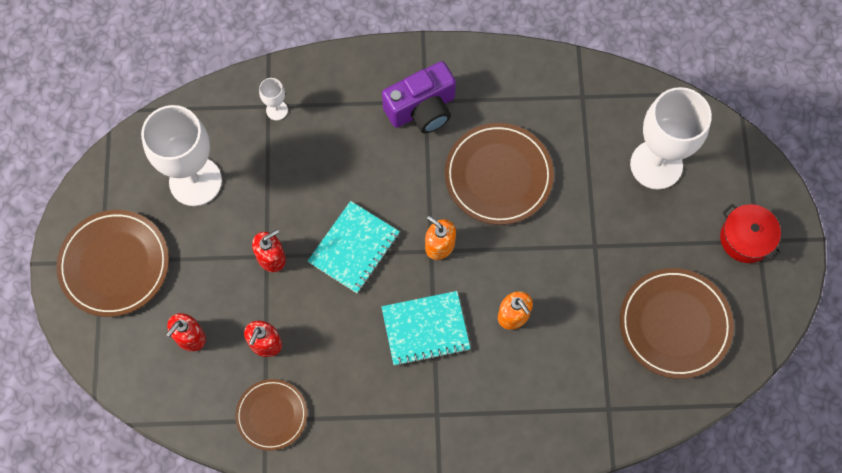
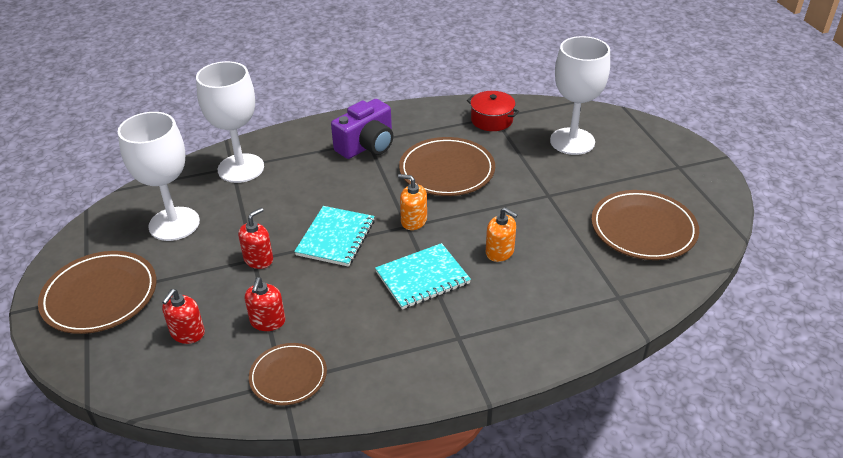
camera: 15 degrees left, 30 degrees down
(277, 110) = (241, 168): white goblet -> white goblet, size x2.37
(746, 238) = (668, 167): red pot -> red pot (492, 120)

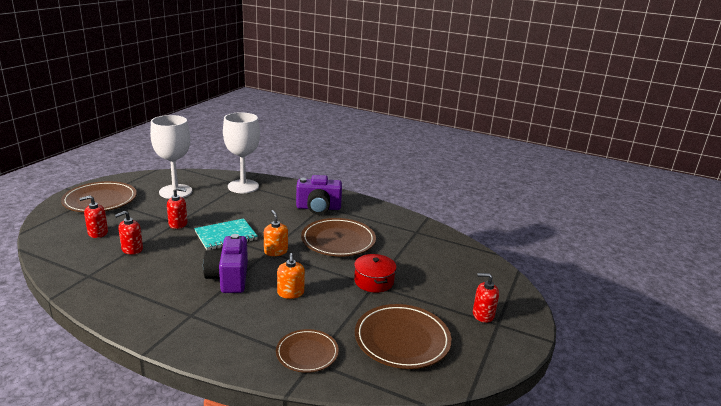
camera: 40 degrees right, 15 degrees down
(288, 376) = (95, 275): brown plate -> brown plate (307, 353)
(422, 278) = (229, 278): turquoise notebook -> purple camera
(492, 120) = (412, 232): red pot -> red pot (374, 281)
(572, 141) = (444, 268): white goblet -> none
(659, 166) = (483, 315): none -> red soap dispenser

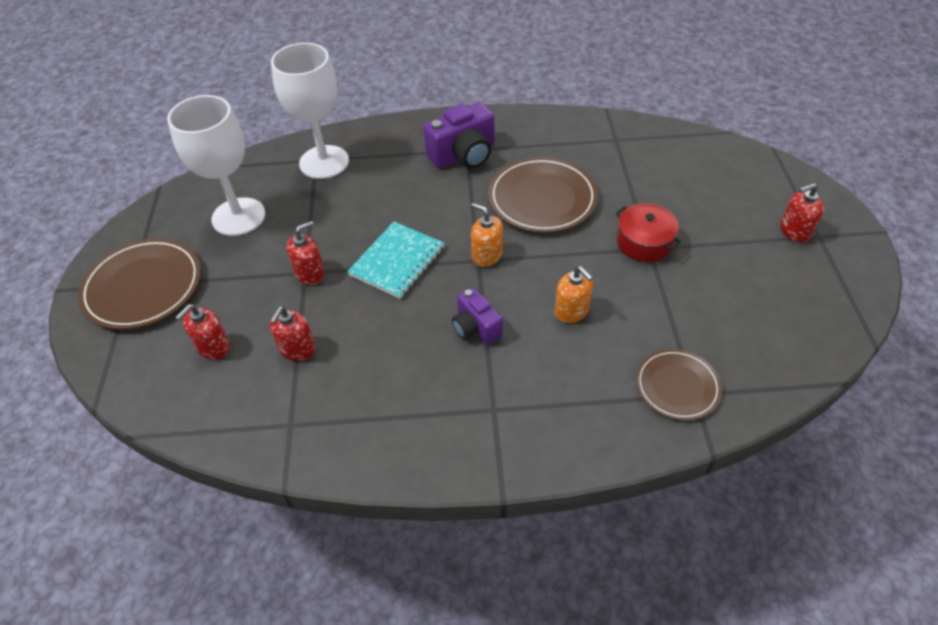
camera: 25 degrees left, 25 degrees up
(229, 278) = (476, 328): purple camera -> purple camera, size x0.62
(402, 339) = (751, 310): brown plate -> none

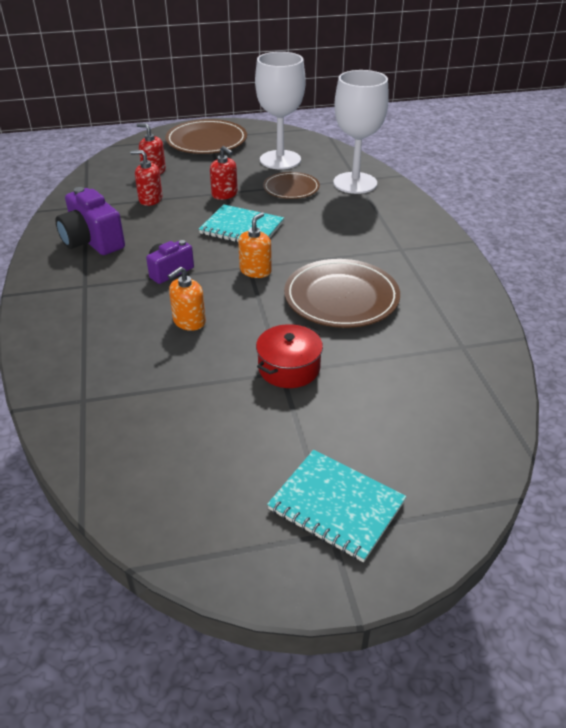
camera: 80 degrees right, 10 degrees down
(463, 155) = (392, 248): purple camera -> purple camera (92, 241)
(677, 386) = (93, 388): brown plate -> brown plate (291, 188)
(794, 231) = (336, 506): red soap dispenser -> turquoise notebook

